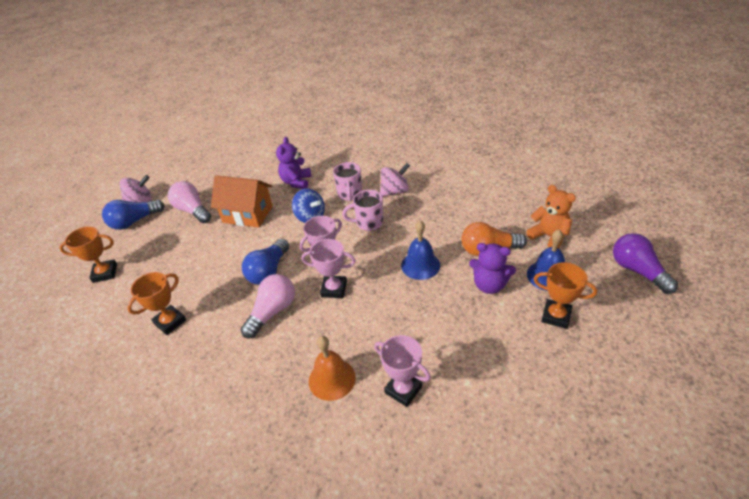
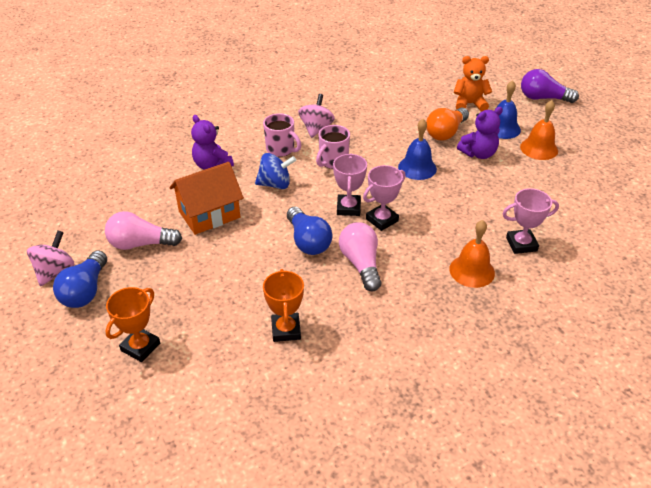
camera: 50 degrees left, 0 degrees up
(556, 316) = (539, 148): orange trophy -> orange bell

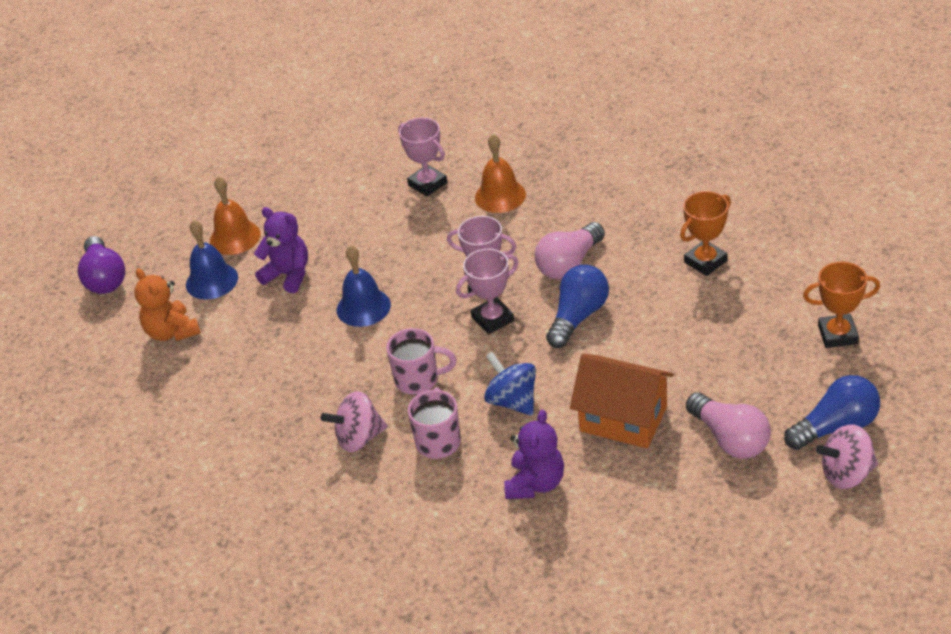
camera: 120 degrees left, 0 degrees up
(445, 132) = (263, 320): orange light bulb -> none

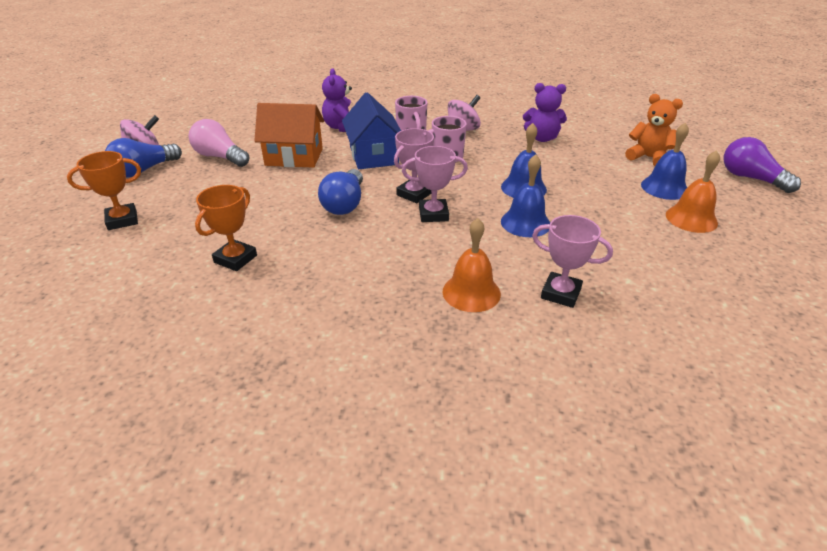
camera: 155 degrees right, 5 degrees down
(288, 275) = (608, 199): purple teddy bear -> purple teddy bear (542, 138)
(400, 258) = (525, 223): none -> blue bell
(512, 401) = (374, 156): blue spinning top -> blue house
(569, 264) = (367, 239): pink light bulb -> none

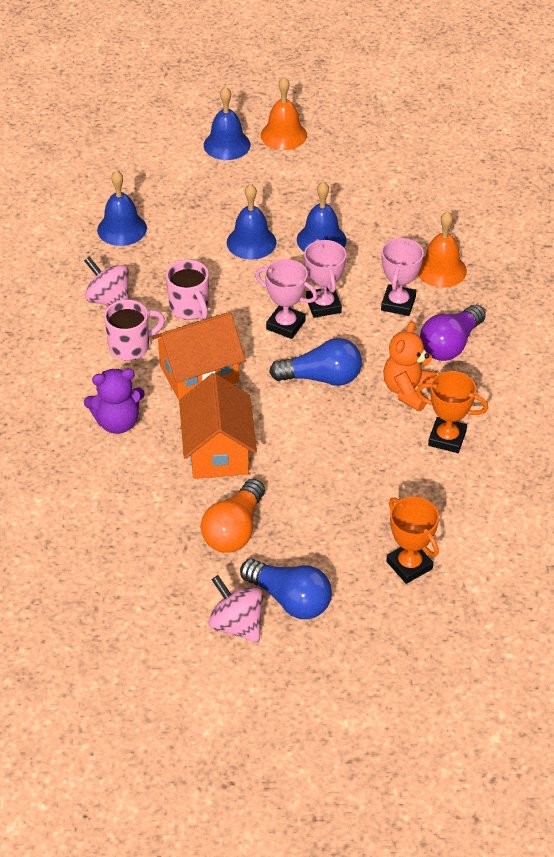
camera: 100 degrees left, 10 degrees up
(220, 157) = (234, 530): pink light bulb -> orange light bulb
(374, 156) = (199, 374): blue house -> orange house
(542, 138) = (122, 229): purple teddy bear -> blue bell
(560, 293) = (424, 218): pink trophy -> pink trophy (398, 303)
(648, 157) = (159, 149): orange teddy bear -> orange teddy bear (408, 391)
(751, 178) = (193, 87): purple light bulb -> purple light bulb (450, 345)

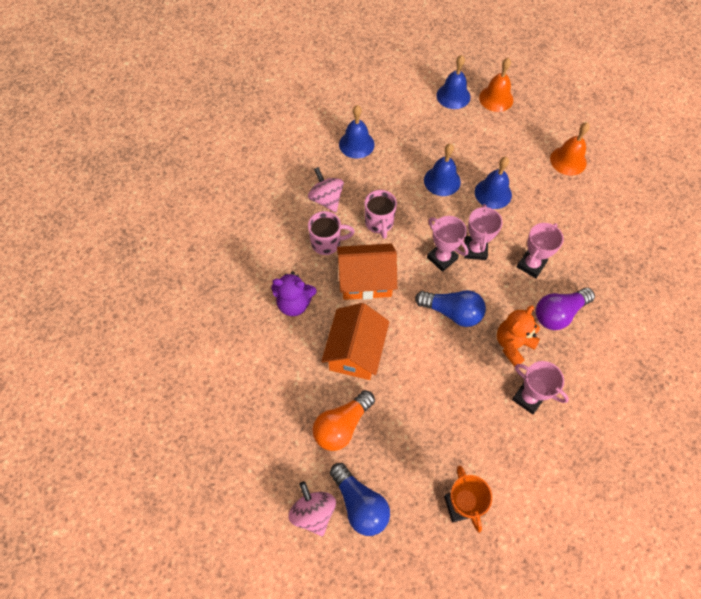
camera: 20 degrees right, 15 degrees up
(441, 270) = (573, 245): orange bell -> orange bell (568, 160)
(447, 438) = (528, 398): orange trophy -> pink trophy

